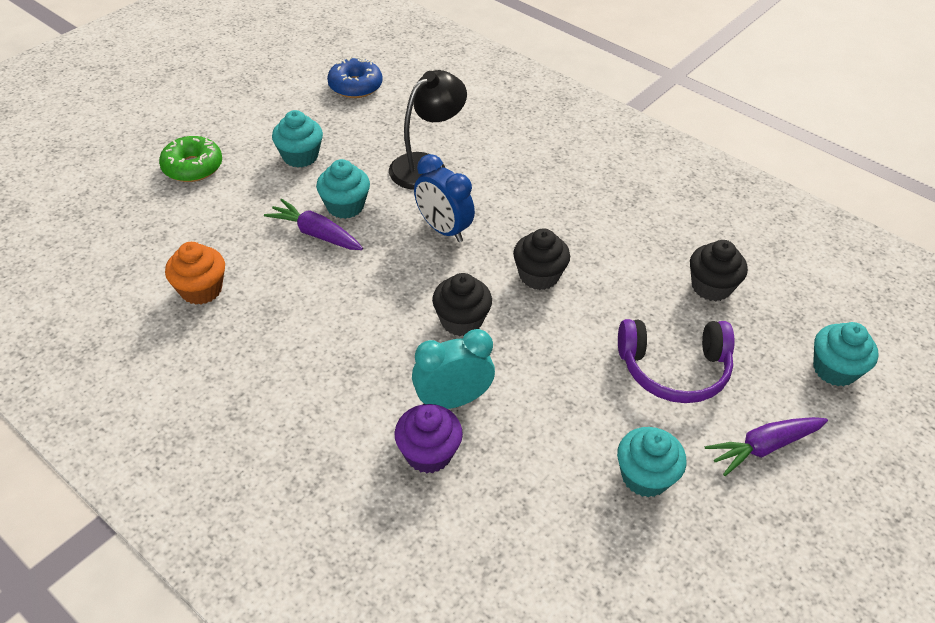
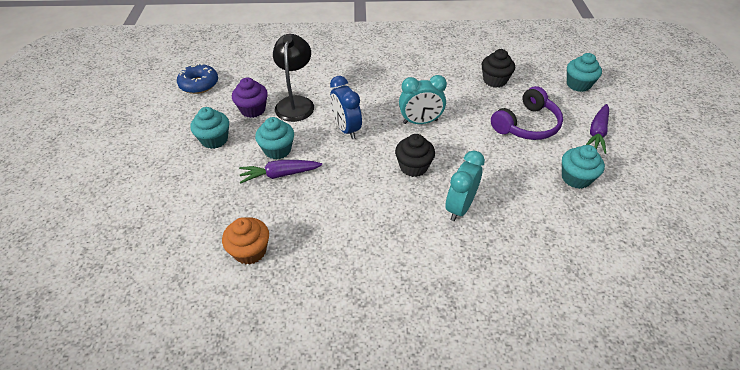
camera: 40 degrees left, 0 degrees up
(193, 167) = (149, 186): green donut -> none
(428, 453) = (482, 240): purple cupcake -> purple cupcake (253, 110)
(443, 229) = (346, 129): blue clock -> blue clock turned 60 degrees clockwise
(539, 276) = (420, 122): black cupcake -> turquoise clock

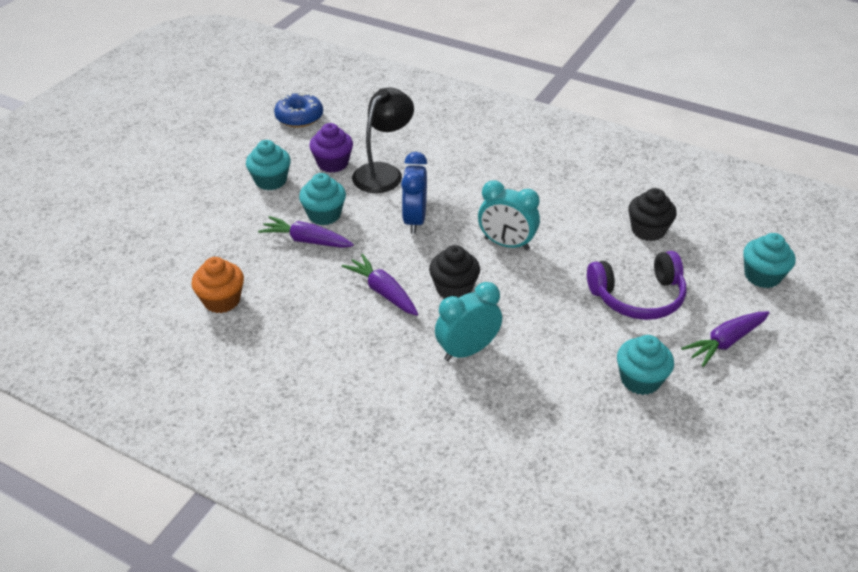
camera: 30 degrees right, 5 degrees down
(368, 190) = (383, 292): none -> purple carrot

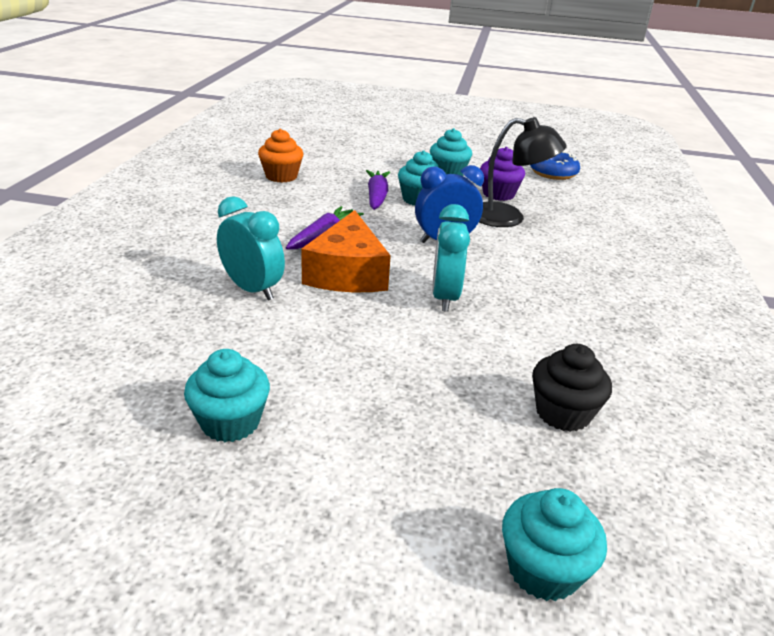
camera: 70 degrees right, 10 degrees down
(454, 289) = (347, 273): black cupcake -> orange cheese
(638, 297) = (402, 411): purple headphones -> none
(725, 342) = (338, 516): purple carrot -> none

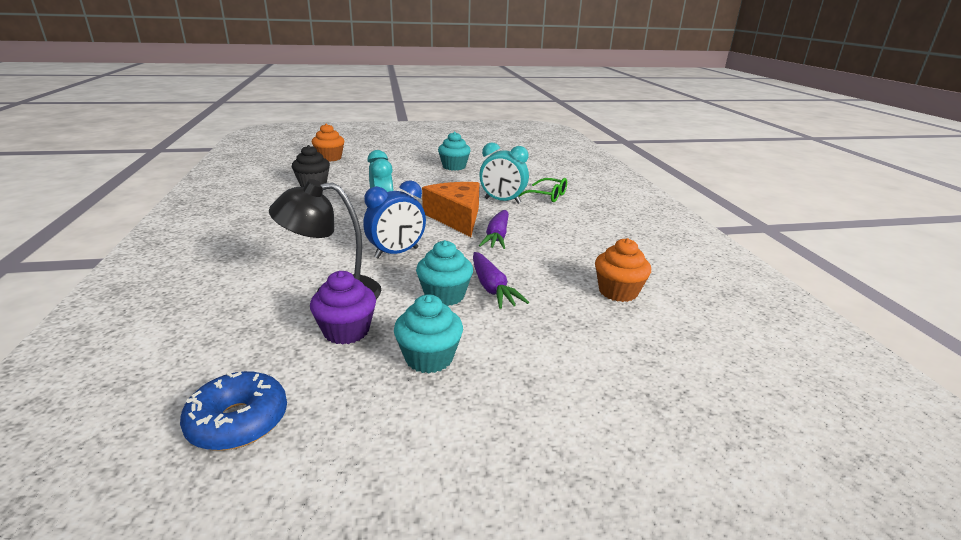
camera: 160 degrees right, 5 degrees down
(170, 285) = (547, 196): none -> green glasses
(543, 570) = (330, 158): turquoise cupcake -> orange cupcake

